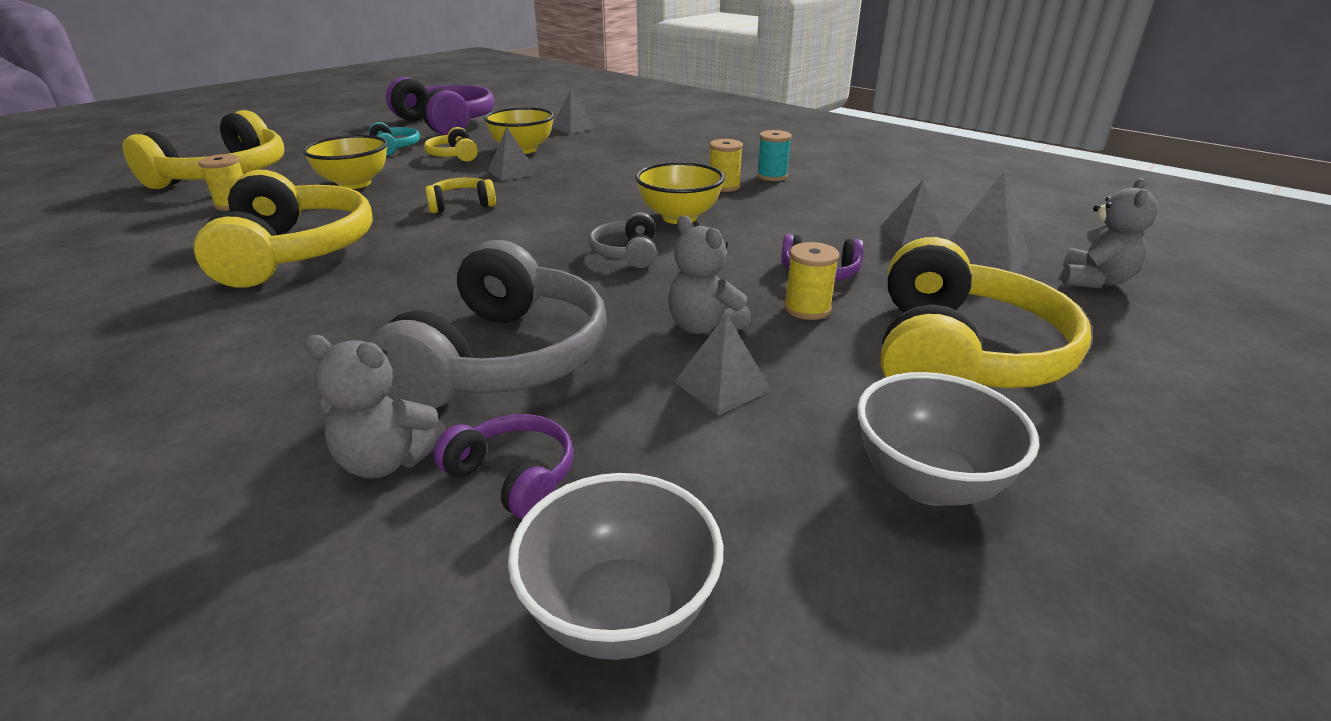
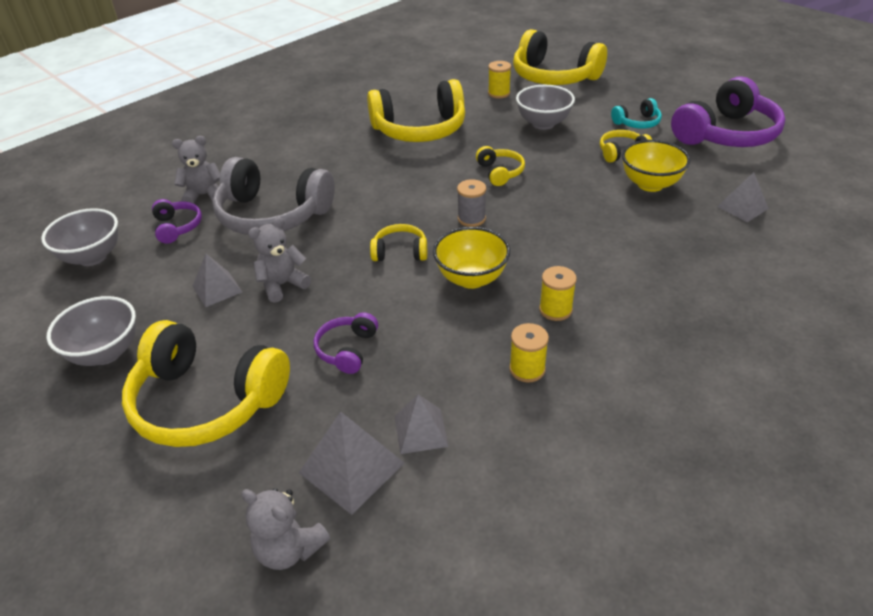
camera: 95 degrees right, 10 degrees up
(354, 184) = (543, 124): yellow bowl -> grey bowl
(388, 461) = (204, 195): grey teddy bear -> grey teddy bear turned 60 degrees clockwise
(512, 172) = (581, 185): grey pyramid -> none
(513, 477) = (177, 227): purple headphones -> purple headphones turned 60 degrees counterclockwise
(562, 218) = (471, 219): none -> grey spool
(627, 253) = (400, 252): grey headphones -> yellow headphones
(772, 176) = (594, 348): turquoise spool -> none
(807, 309) = (292, 334): yellow spool -> yellow spool (527, 369)

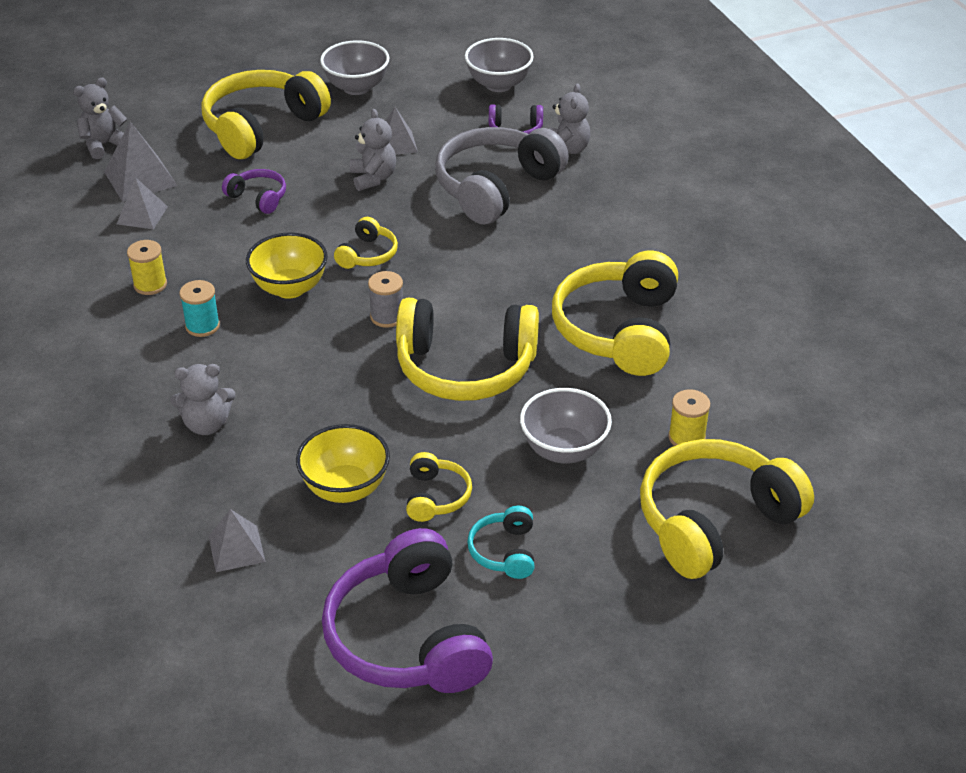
camera: 110 degrees right, 0 degrees up
(500, 172) = (465, 367): yellow headphones -> yellow headphones, size x2.13
(555, 310) = (202, 326): yellow spool -> turquoise spool
(657, 262) = (206, 424): none -> grey teddy bear

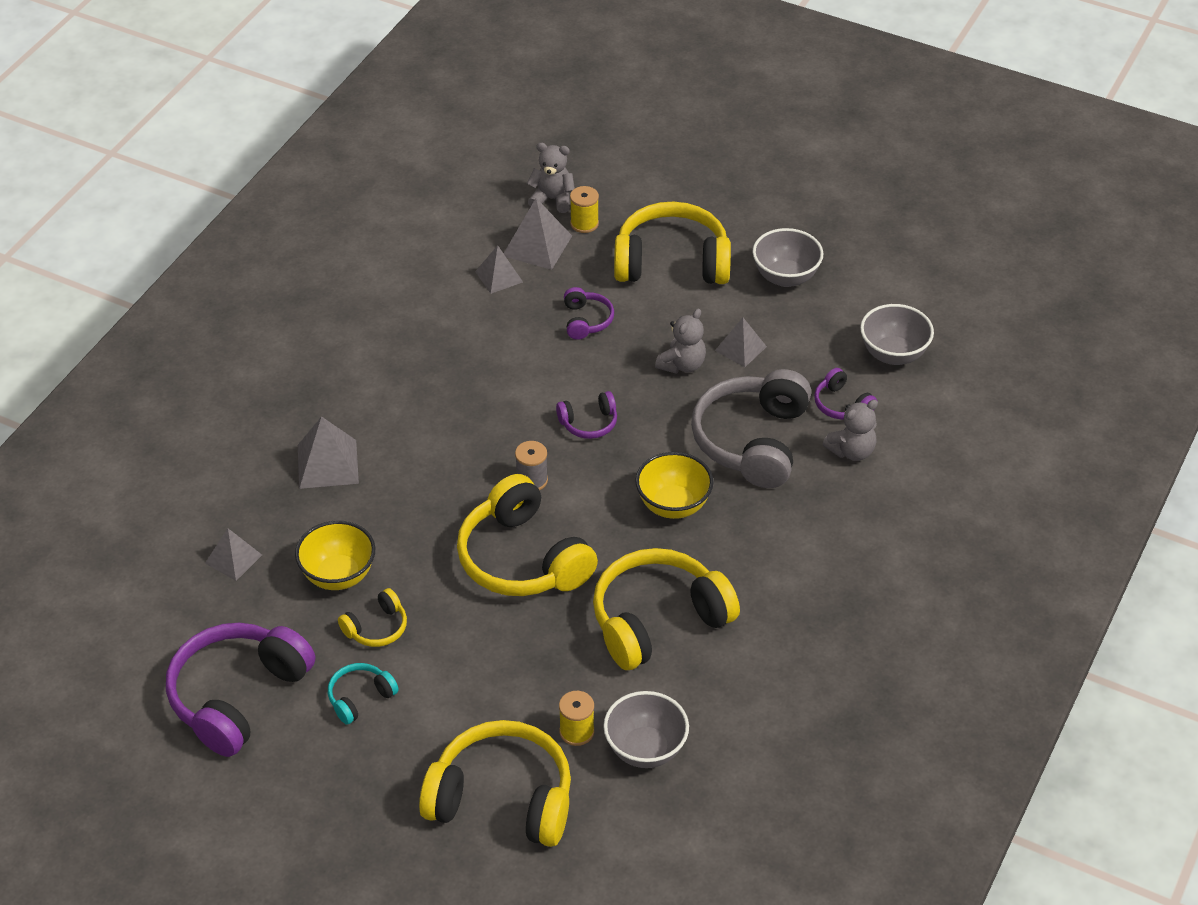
camera: 50 degrees right, 5 degrees up
(150, 285) = (432, 335): yellow spool -> yellow spool (584, 223)
(202, 326) = (419, 392): turquoise spool -> none
(206, 424) = (327, 464): grey teddy bear -> grey pyramid
(290, 288) = (506, 408): yellow bowl -> yellow bowl (673, 505)
(367, 254) = (589, 423): yellow headphones -> purple headphones
(496, 188) = (752, 441): grey headphones -> grey headphones turned 75 degrees counterclockwise
(564, 450) = (491, 668): grey bowl -> grey bowl (645, 749)

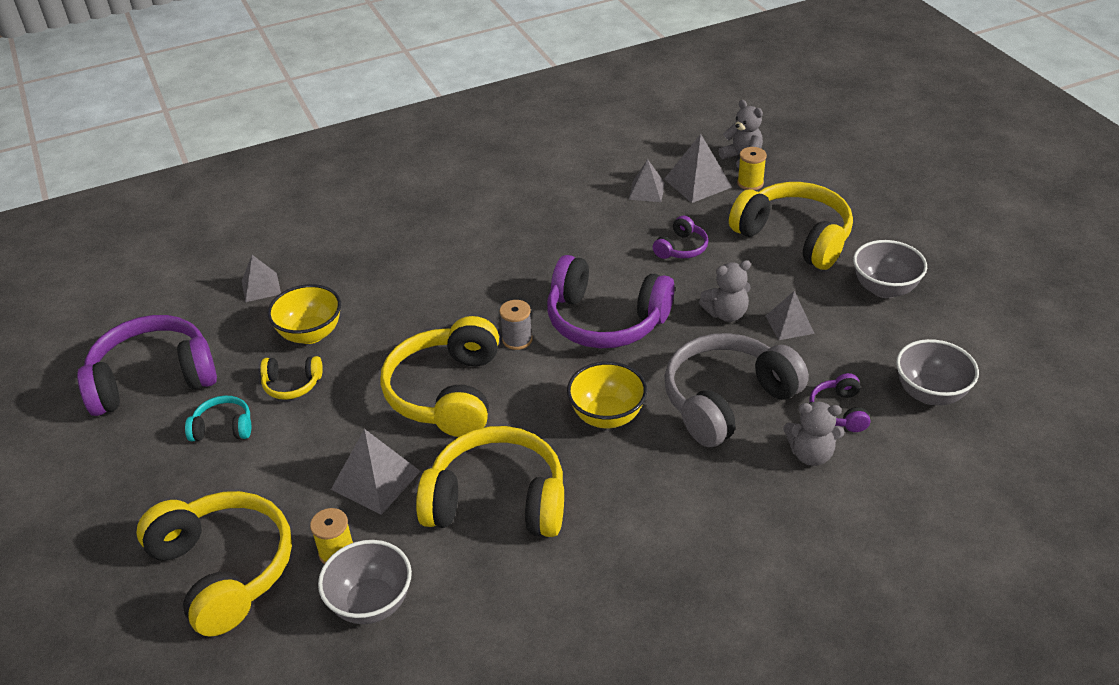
camera: 40 degrees right, 5 degrees down
(327, 464) = (390, 257): grey pyramid -> grey pyramid (375, 480)
(589, 423) = (605, 320): purple headphones -> purple headphones, size x2.13

